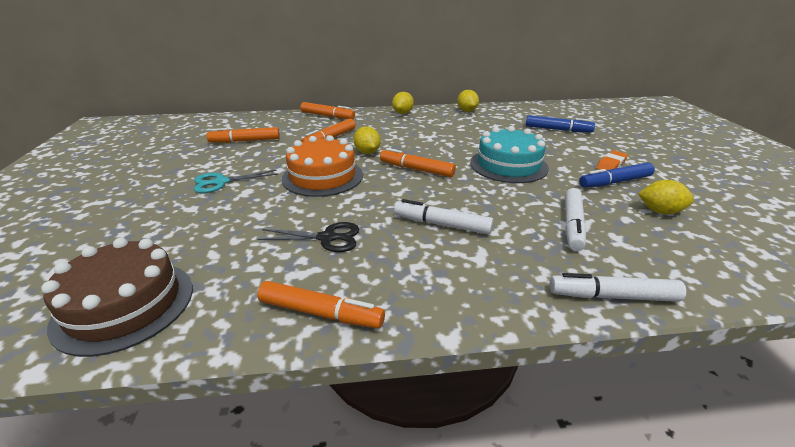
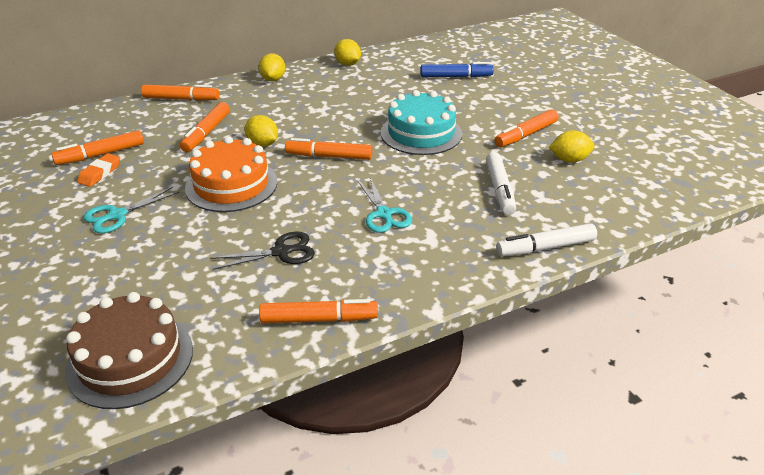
camera: 20 degrees left, 5 degrees up
(442, 224) = (384, 214): white marker -> turquoise scissors
(611, 165) = (518, 114): orange eraser -> orange eraser (100, 173)
(614, 182) = (526, 135): blue marker -> orange marker

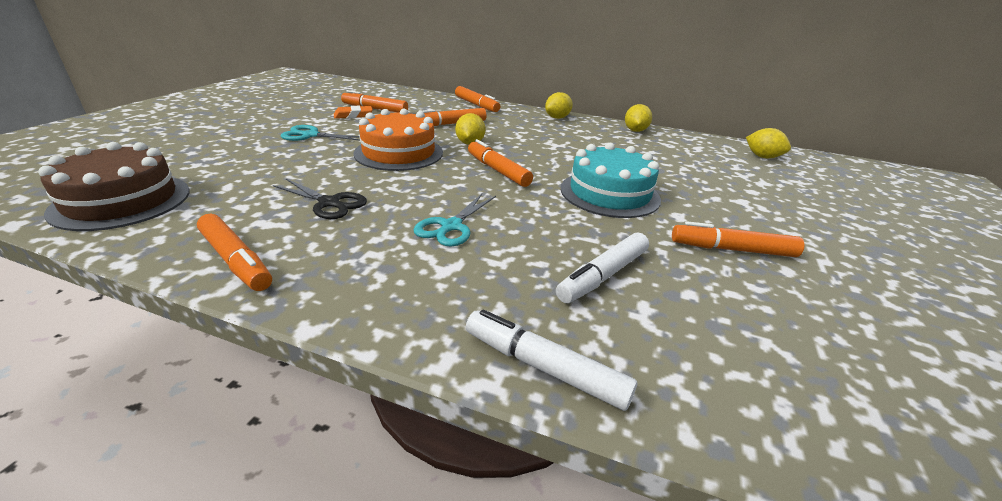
camera: 45 degrees right, 5 degrees down
(456, 77) = (730, 174): blue marker -> none
(569, 160) = (755, 302): yellow lemon -> yellow lemon (762, 157)

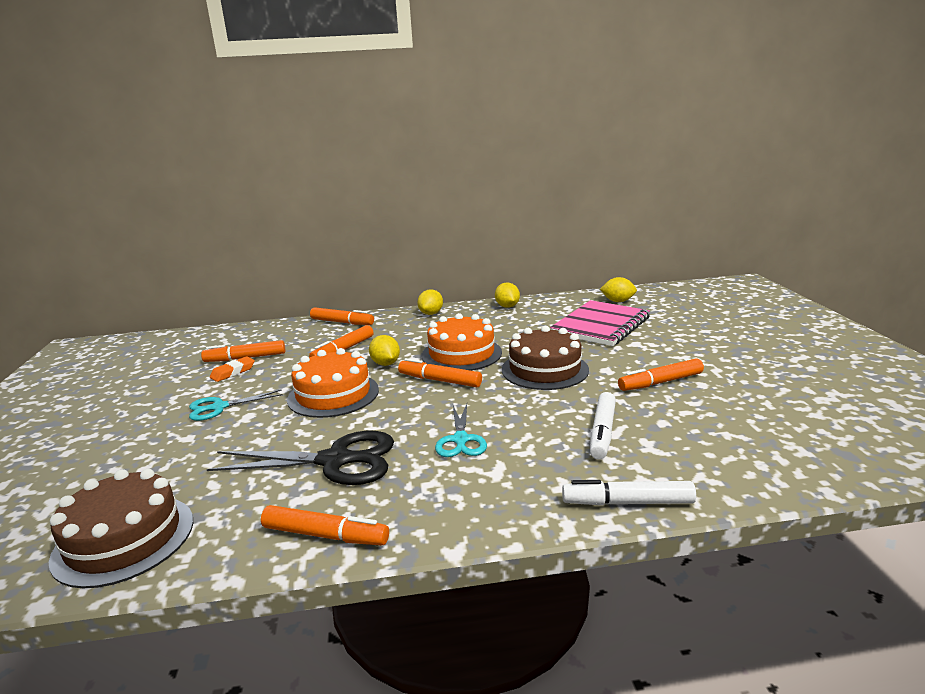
camera: 25 degrees left, 10 degrees down
(329, 203) = (335, 461): black scissors -> black scissors, size x1.70
(544, 155) = (461, 354): none -> orange cake
(609, 193) = (544, 369): turquoise cake -> brown cake
(718, 173) = (601, 326): none -> pink notebook

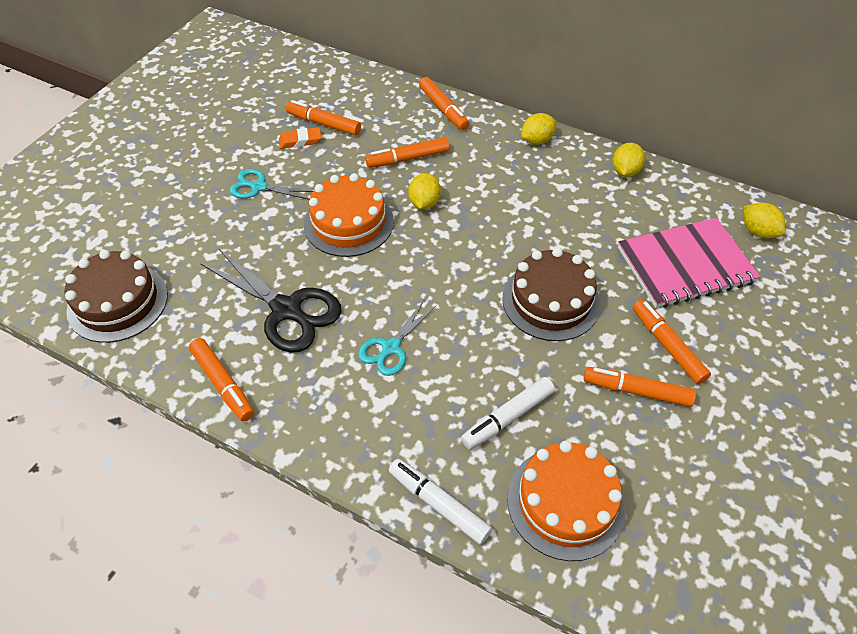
camera: 35 degrees right, 30 degrees up
(440, 380) = (446, 257): orange marker -> orange marker (667, 346)
(461, 354) = (501, 228): orange cake -> orange cake (566, 502)

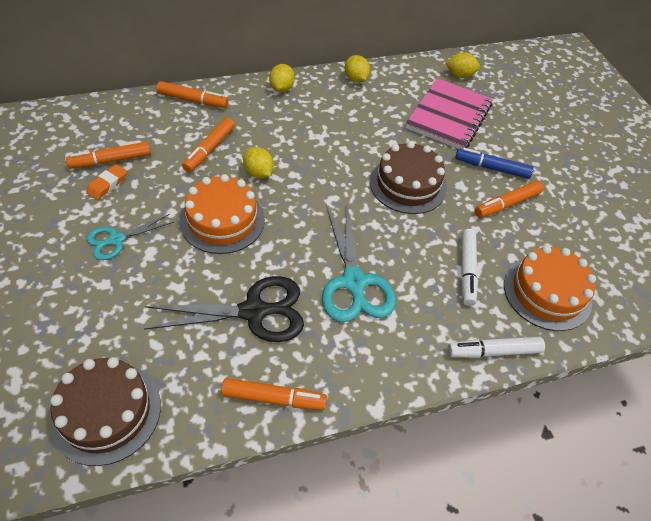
camera: 50 degrees left, 0 degrees up
(391, 347) = (354, 282): turquoise scissors -> turquoise scissors, size x1.70
(667, 346) = (492, 168): orange marker -> blue marker

